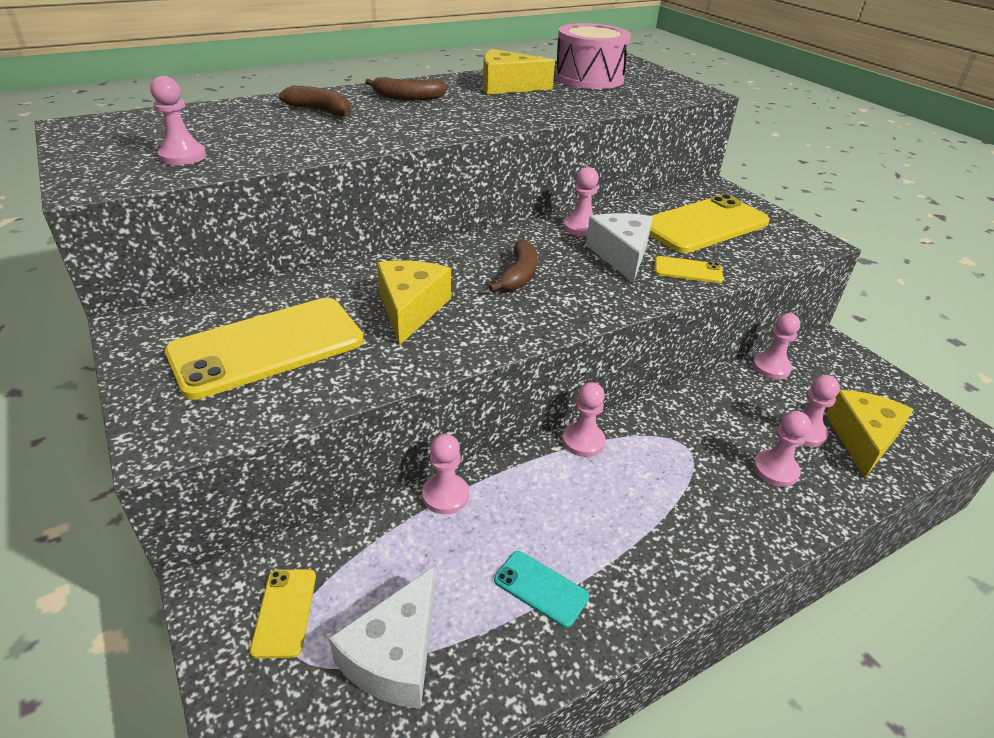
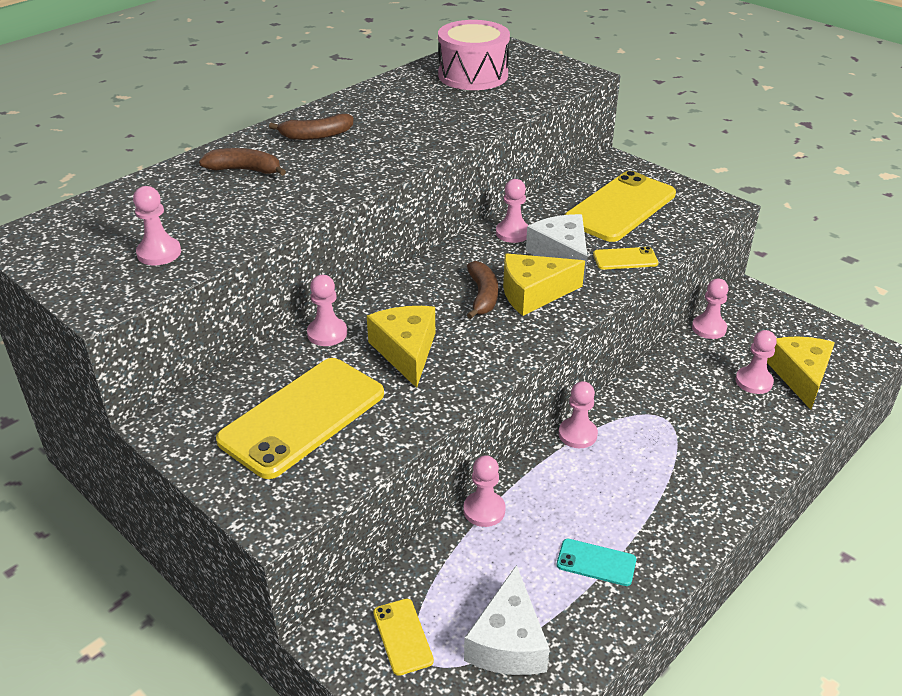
camera: 15 degrees left, 0 degrees up
(507, 86) = (402, 102): yellow cheese -> yellow cheese (533, 293)
(775, 470) = (741, 420): pink pawn -> pink pawn (327, 333)

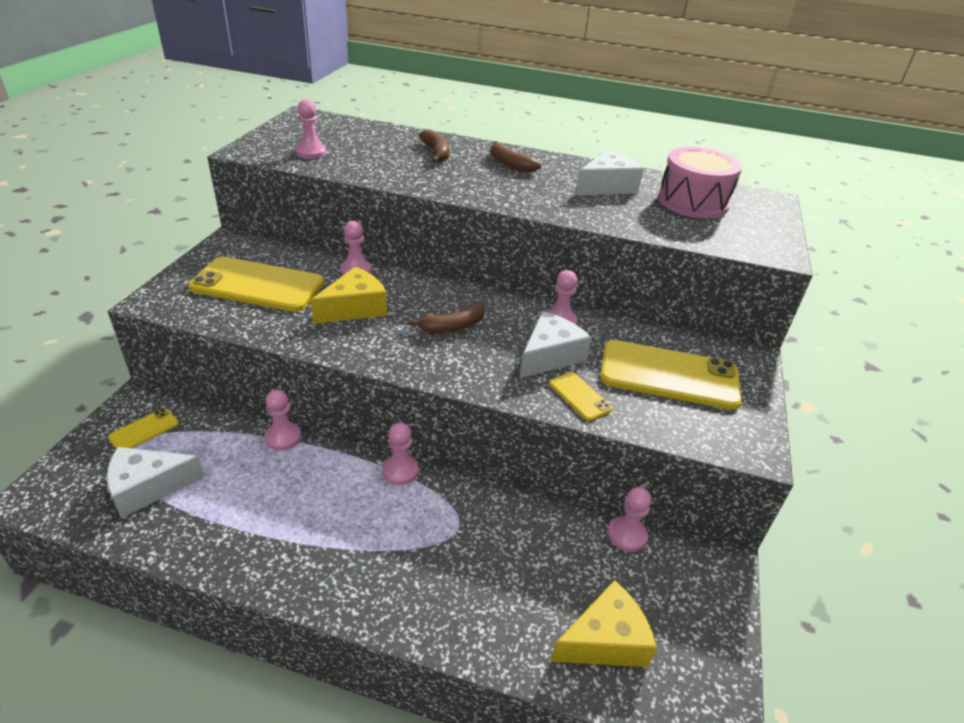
camera: 60 degrees right, 0 degrees up
(411, 103) = (606, 186): none -> white cheese
(533, 293) = (477, 352): yellow cheese -> none
(596, 562) = (246, 521): turquoise phone -> none
(753, 381) = (564, 594): pink pawn -> none

